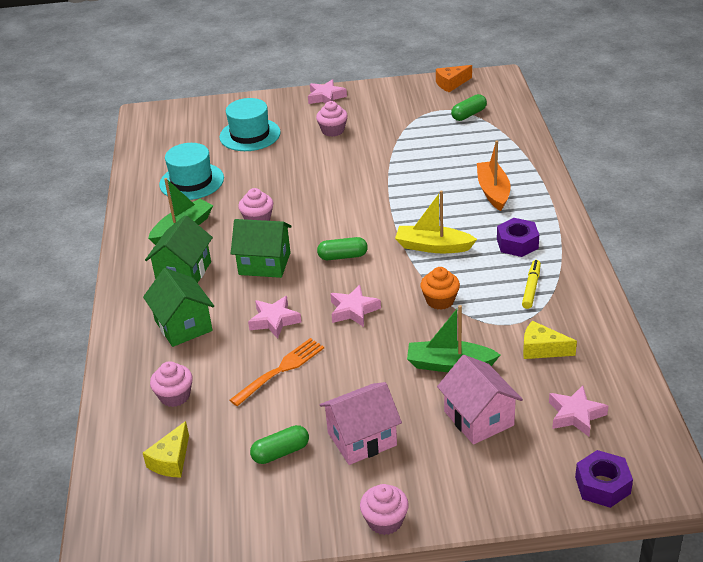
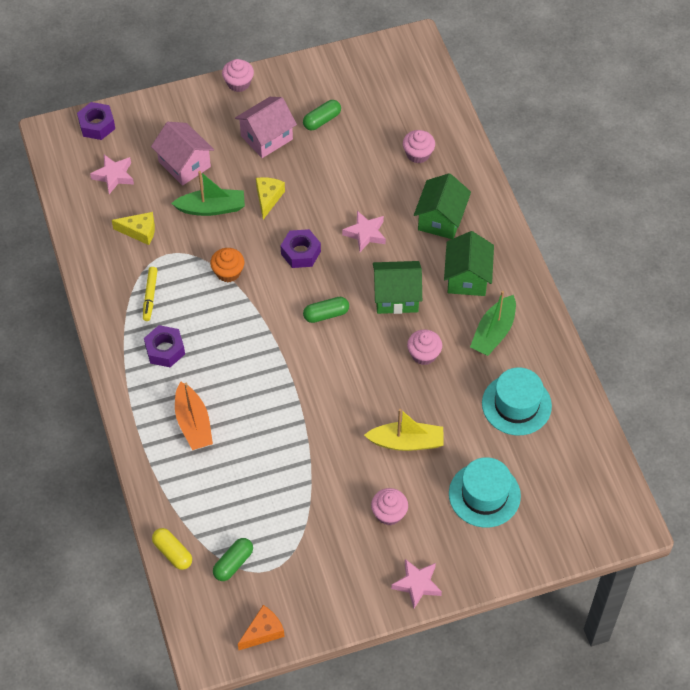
camera: 165 degrees right, 20 degrees up
(171, 460) = (397, 104): yellow cheese -> yellow cheese (268, 198)
(183, 326) = (441, 219): green house -> green house turned 60 degrees clockwise
(280, 370) = (344, 186): orange fork -> none
(353, 310) = (300, 252): pink star -> purple nut
(433, 246) = (244, 337): yellow boat -> yellow boat (406, 442)
(519, 122) = (172, 553): none -> yellow capsule

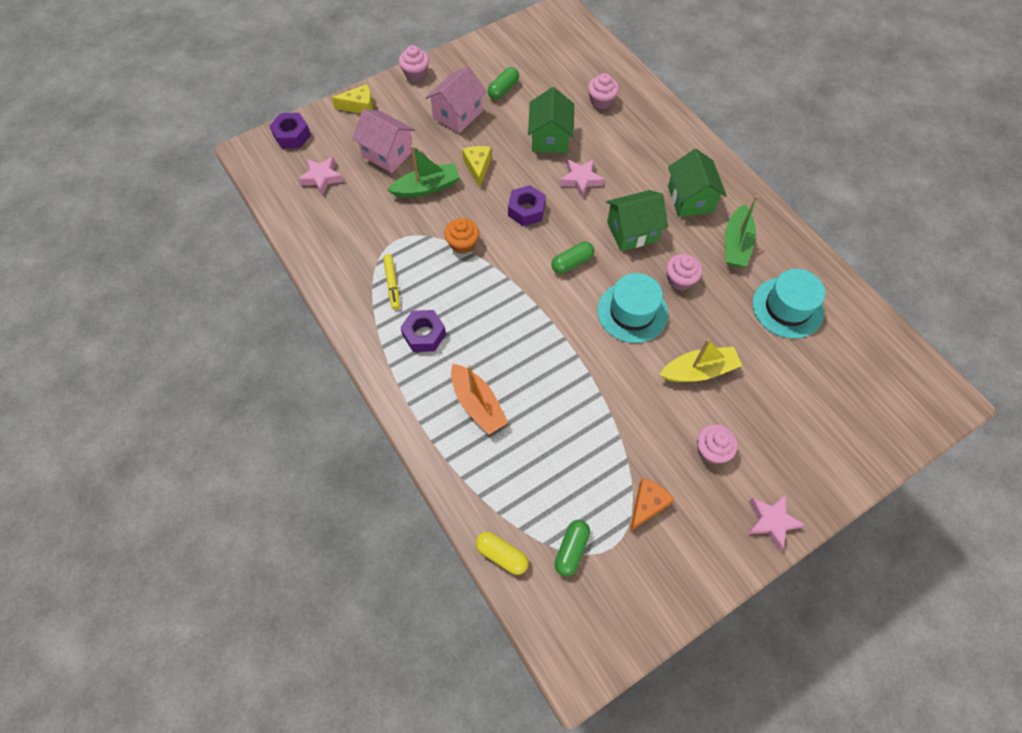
camera: 15 degrees left, 5 degrees up
(139, 231) = (363, 224): yellow cheese -> yellow cheese (359, 106)
(263, 632) = (632, 623): orange cheese -> orange cheese (647, 505)
(441, 219) = (645, 152): green house -> green house (550, 138)
(484, 495) = (797, 406): turquoise hat -> turquoise hat (632, 312)

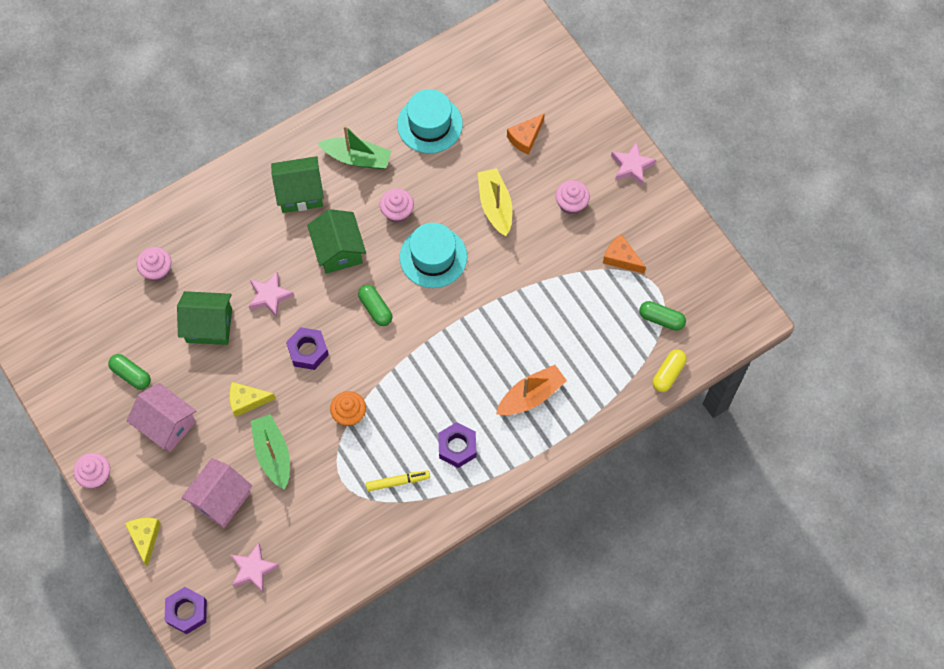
camera: 90 degrees left, 5 degrees up
(788, 402) = (525, 138): none -> orange cheese

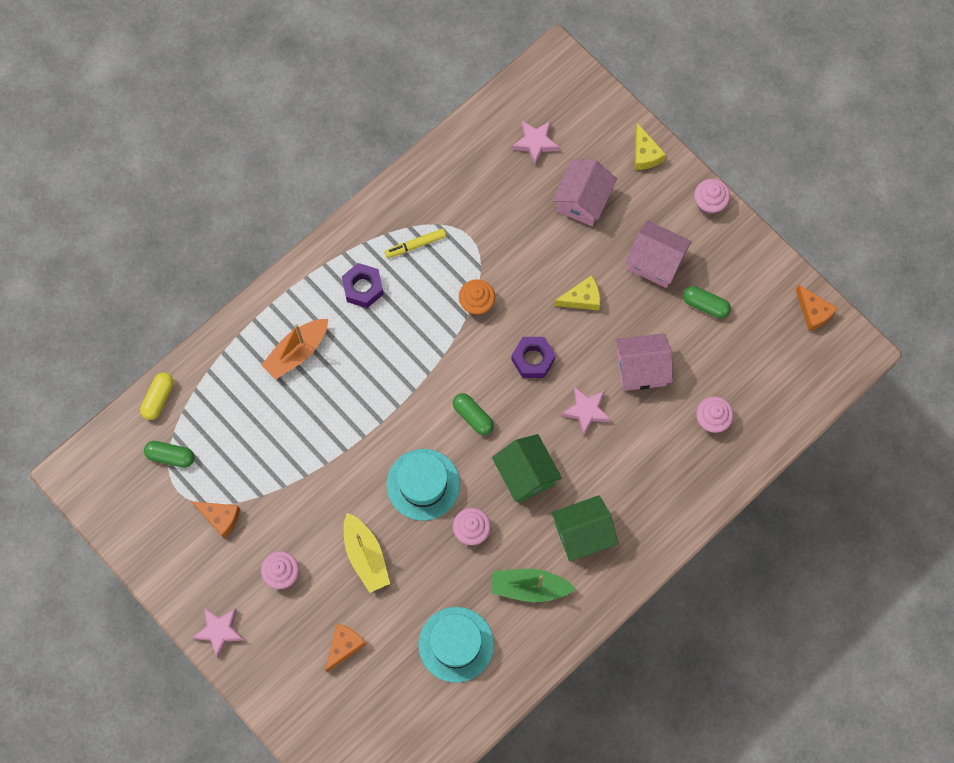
camera: 170 degrees right, 5 degrees up
(31, 351) = (813, 312): none -> orange cheese
(187, 612) = (587, 97): purple nut -> none
(209, 325) = (641, 369): green house -> pink house
(273, 454) = (543, 251): green boat -> none

